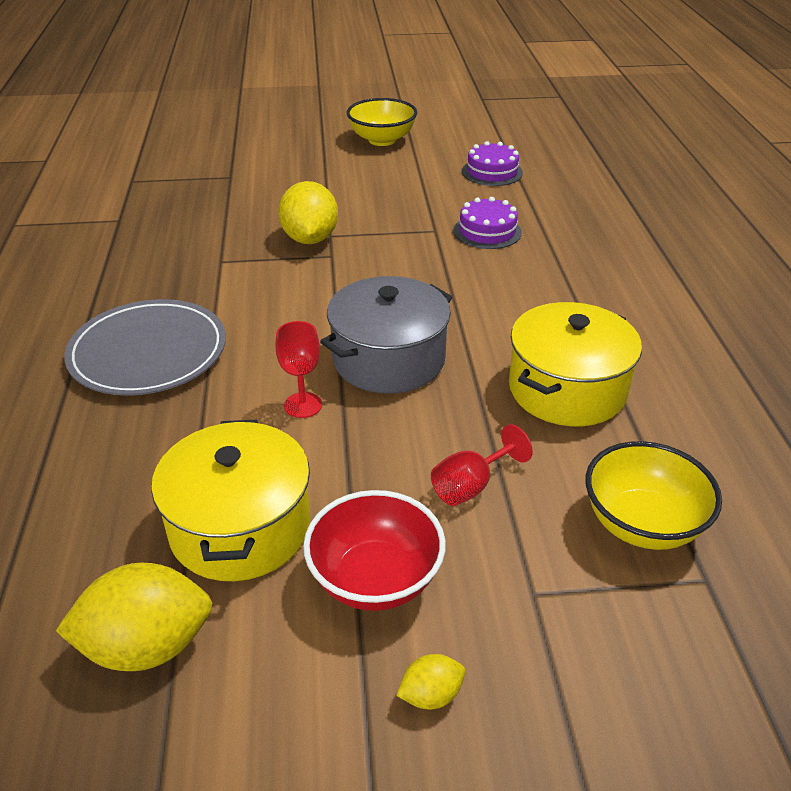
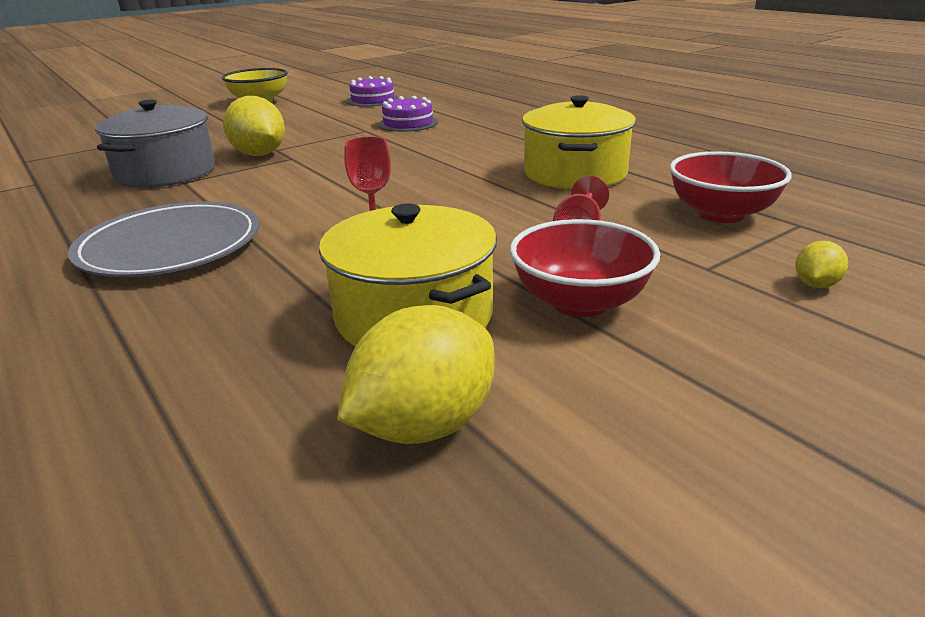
camera: 30 degrees left, 10 degrees down
(388, 359) = (417, 193): grey pot -> grey pot (166, 172)
(431, 695) = (723, 346): yellow lemon -> yellow lemon (815, 284)
(642, 524) = (721, 214): yellow bowl -> red bowl

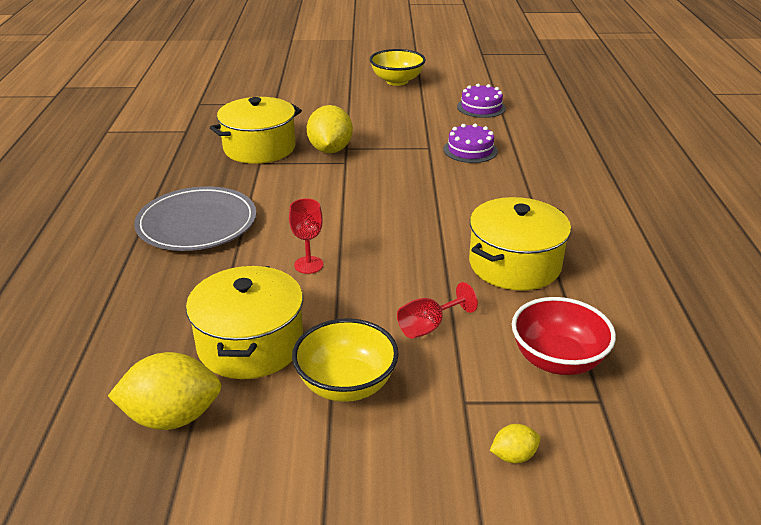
camera: 35 degrees right, 5 degrees up
(166, 172) = (259, 148): grey pot -> yellow pot
(580, 302) = (346, 384): red bowl -> yellow bowl

